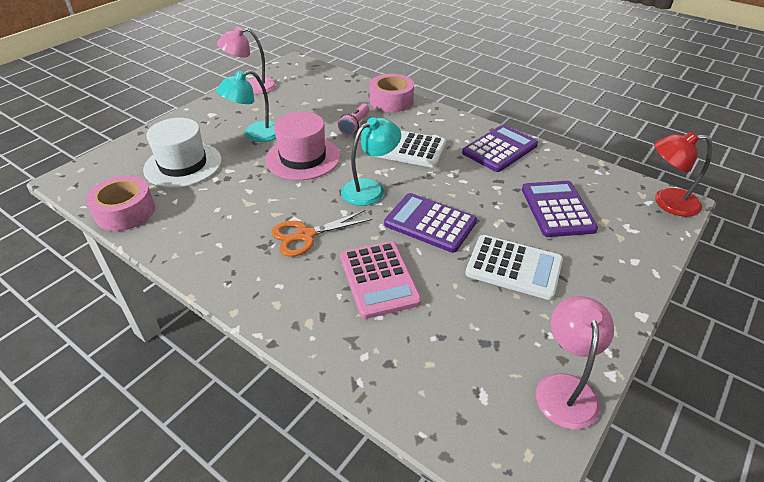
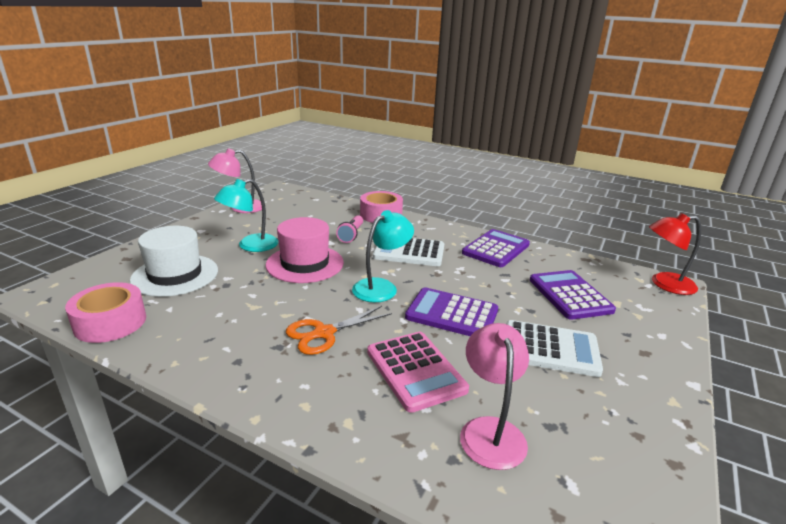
camera: 10 degrees left, 15 degrees down
(565, 388) = (655, 466): pink lamp -> pink lamp (490, 430)

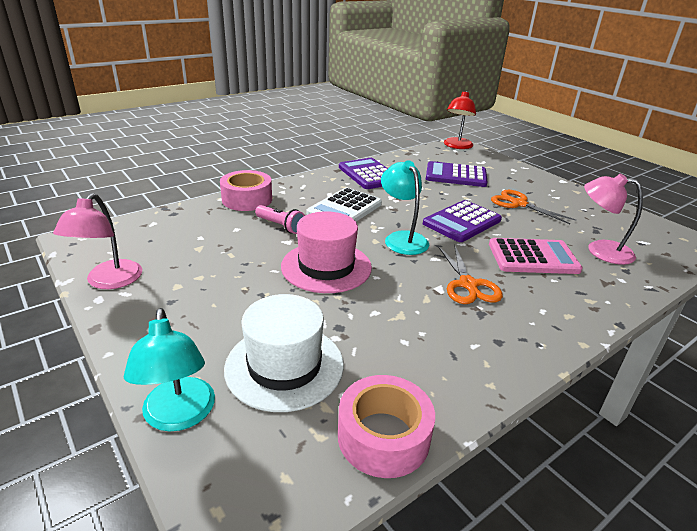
camera: 65 degrees left, 5 degrees up
(250, 246) = (248, 293): turquoise lamp -> turquoise lamp (179, 416)
(550, 349) = (519, 204): white calculator -> orange scissors

